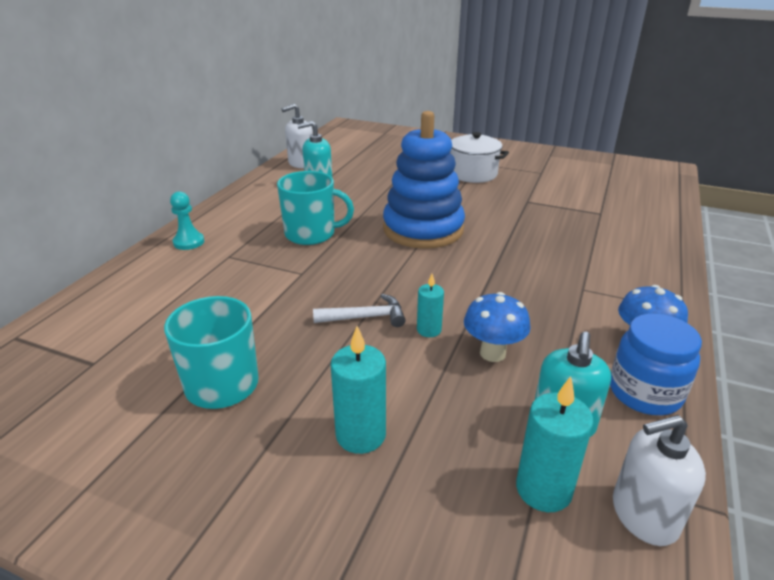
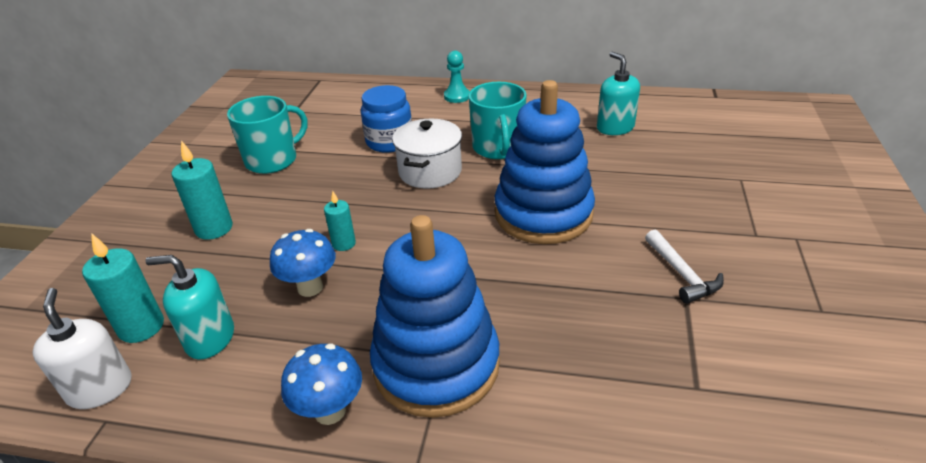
camera: 80 degrees right, 5 degrees up
(301, 163) = (663, 106): white soap dispenser -> none
(365, 317) = (359, 205): white hammer -> white hammer (682, 274)
(473, 174) = (747, 236): white pot -> white pot (430, 171)
(589, 293) = (436, 365): none -> blue stacking toy
(645, 392) = (246, 404): blue jar -> blue jar (389, 141)

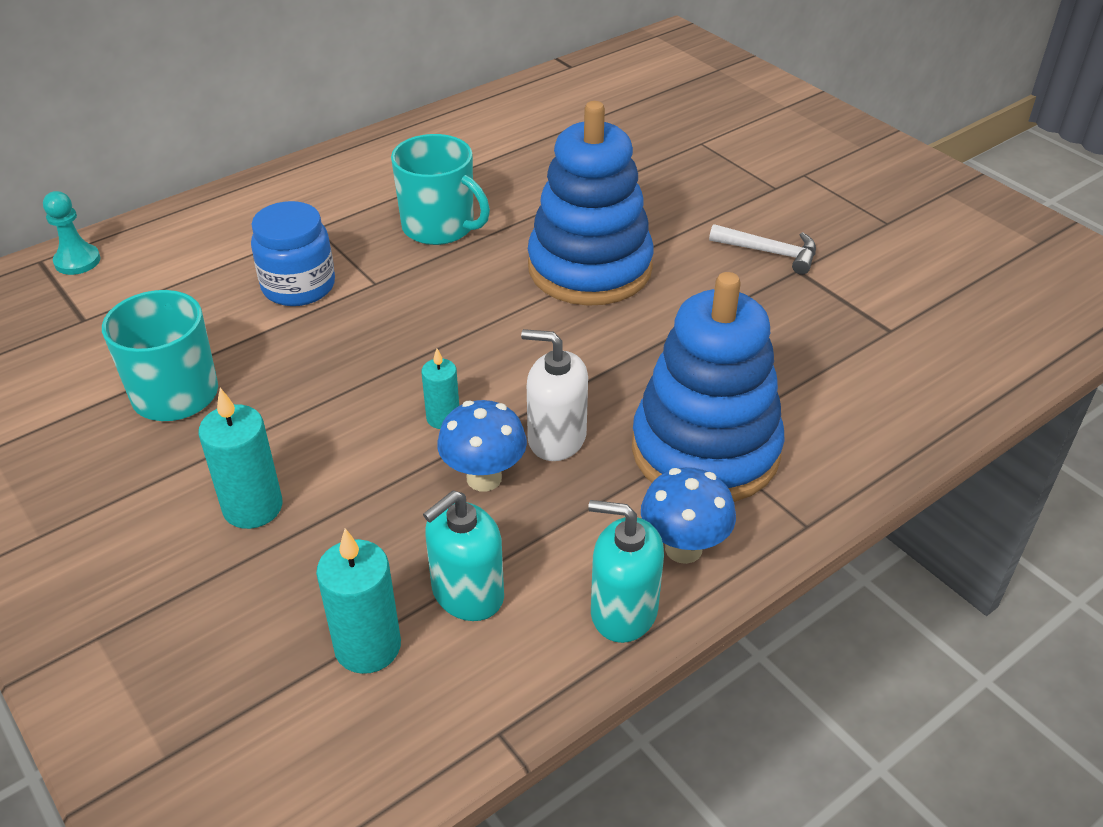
camera: 50 degrees left, 5 degrees up
(100, 388) = (437, 721): white soap dispenser -> white soap dispenser (556, 438)
(430, 171) = (407, 292): white pot -> none
(457, 96) = (290, 191): turquoise pawn -> turquoise pawn (77, 261)
(615, 128) = (525, 145): turquoise soap dispenser -> turquoise soap dispenser (623, 611)

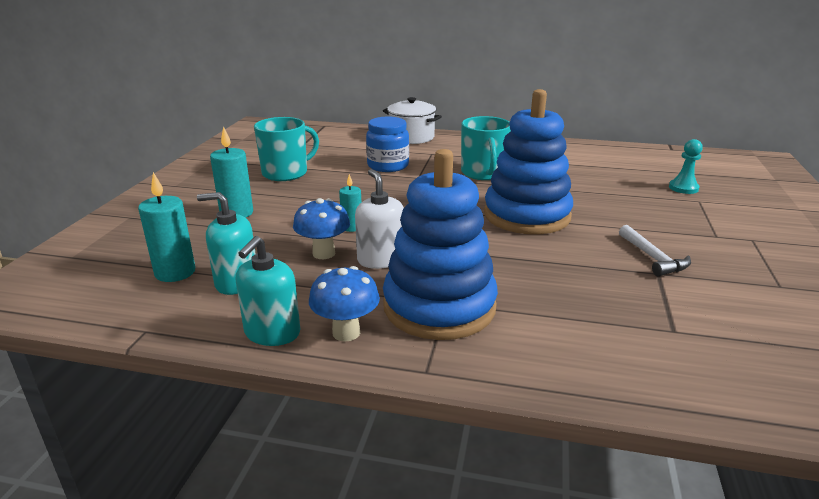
camera: 50 degrees right, 15 degrees down
(77, 261) = (334, 130): turquoise pawn -> turquoise pawn (683, 188)
(232, 211) = (411, 137): none -> white pot
(623, 611) = (272, 333): turquoise soap dispenser -> turquoise soap dispenser turned 135 degrees counterclockwise

